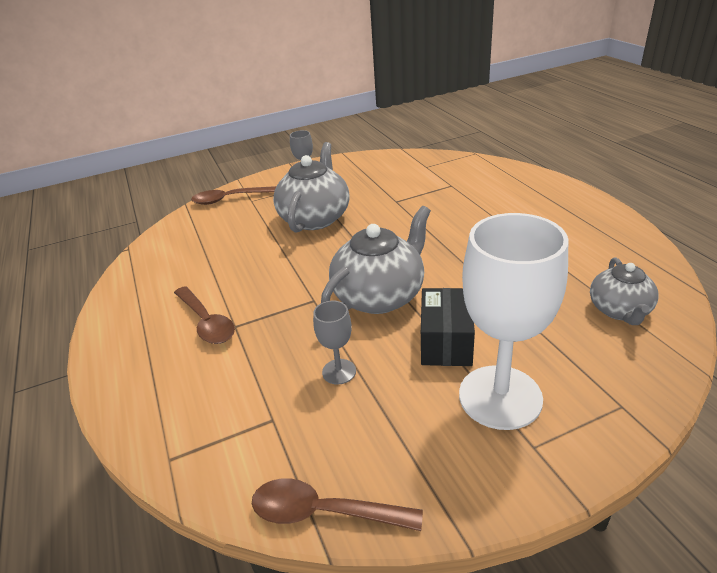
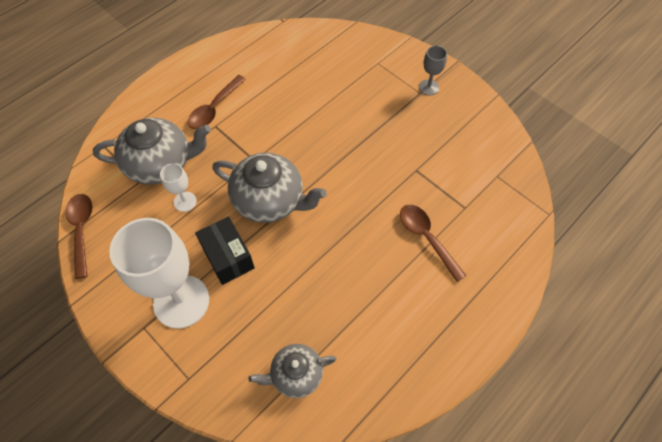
camera: 65 degrees right, 25 degrees up
(229, 199) = (374, 47): brown spoon -> brown spoon (426, 238)
(315, 218) = (365, 119): grey teapot -> grey teapot (160, 164)
(339, 371) = (185, 201): grey goblet -> white goblet
(446, 342) = (228, 257): black box -> black box turned 75 degrees clockwise

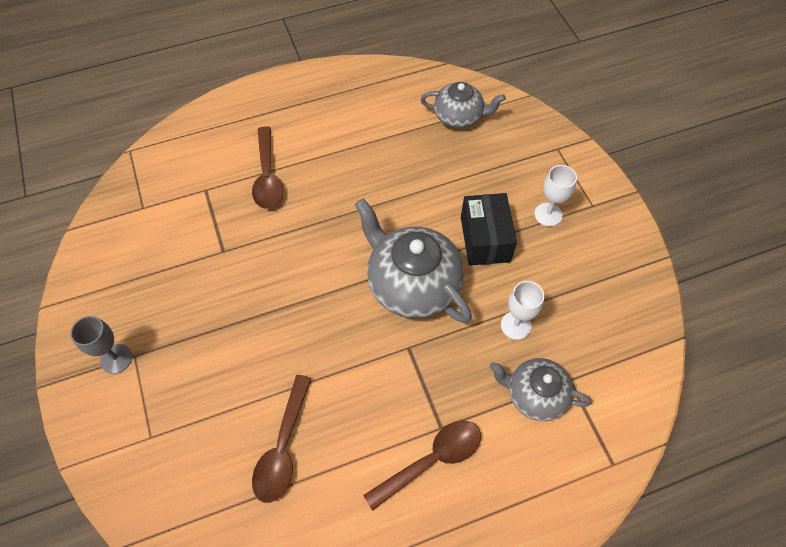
camera: 155 degrees left, 0 degrees up
(82, 230) = (652, 339): brown spoon -> brown spoon (283, 447)
(160, 164) = (535, 395): grey teapot -> grey teapot, size x0.61
(181, 301) = (548, 214): white goblet -> white goblet, size x0.45

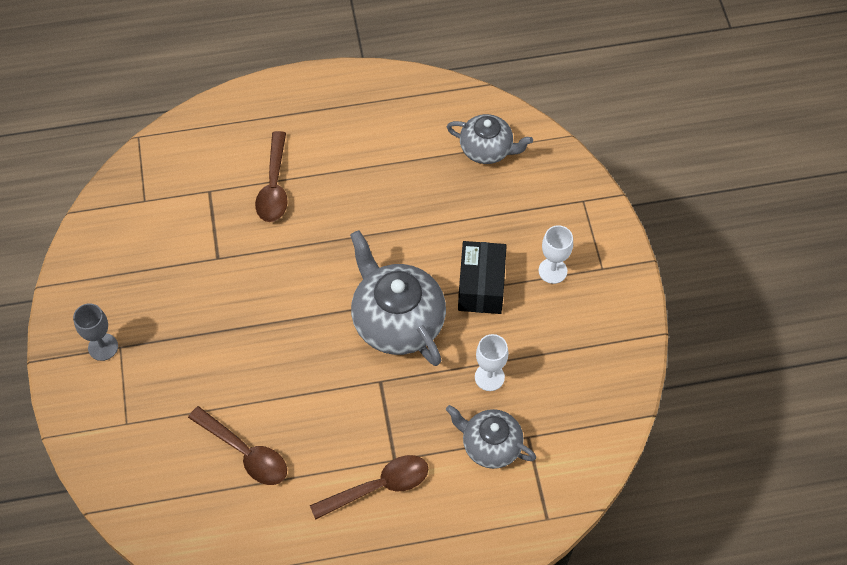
camera: 10 degrees right, 0 degrees up
(283, 447) = (245, 452): brown spoon -> brown spoon turned 75 degrees counterclockwise

